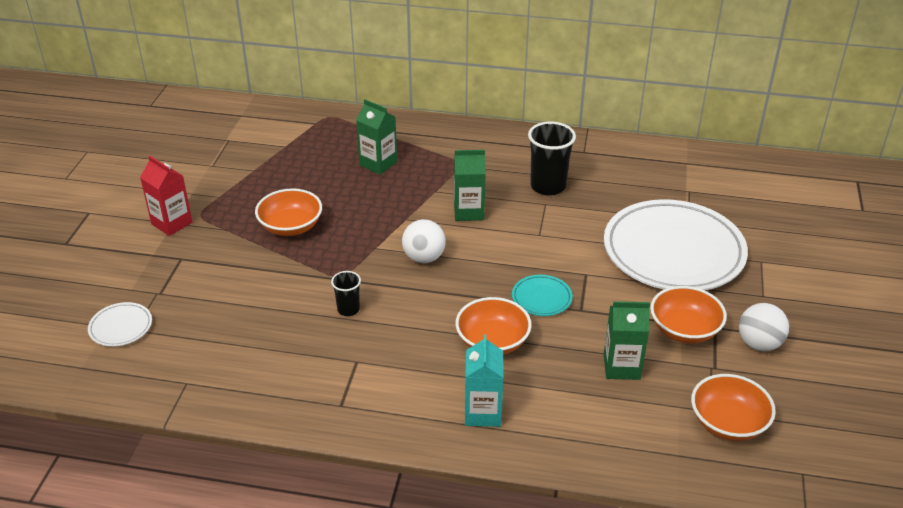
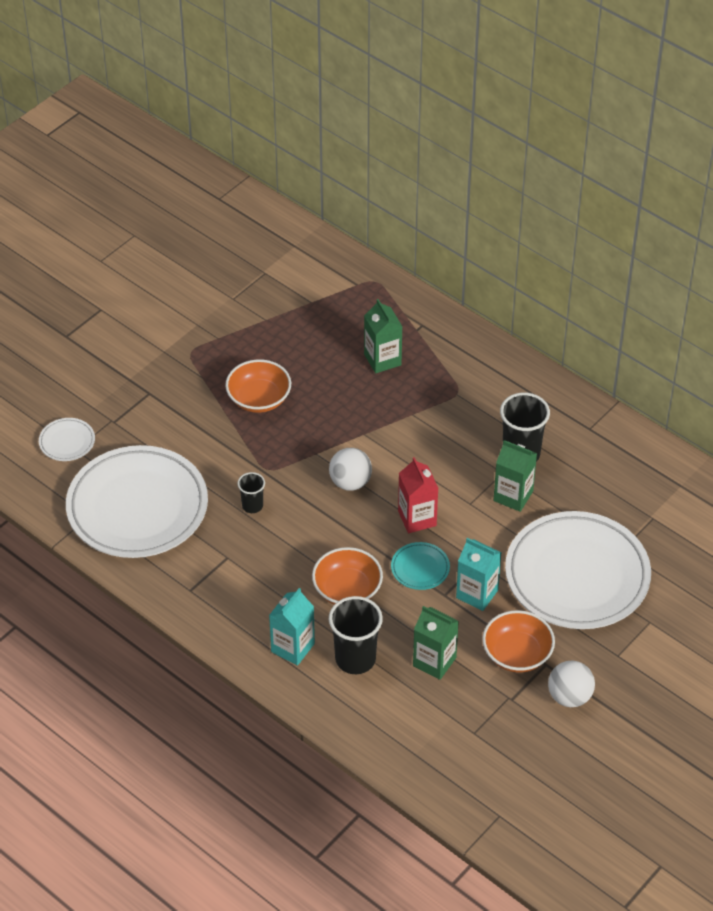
camera: 30 degrees right, 10 degrees up
(172, 223) = (162, 351): red carton -> red carton (417, 518)
(233, 354) = (137, 507): none -> white plate
(469, 211) = (425, 450): green carton -> green carton (513, 496)
(549, 396) = (355, 659): none -> black cup
(607, 298) = (477, 594): none -> turquoise carton
(728, 423) = (478, 749): orange bowl -> none

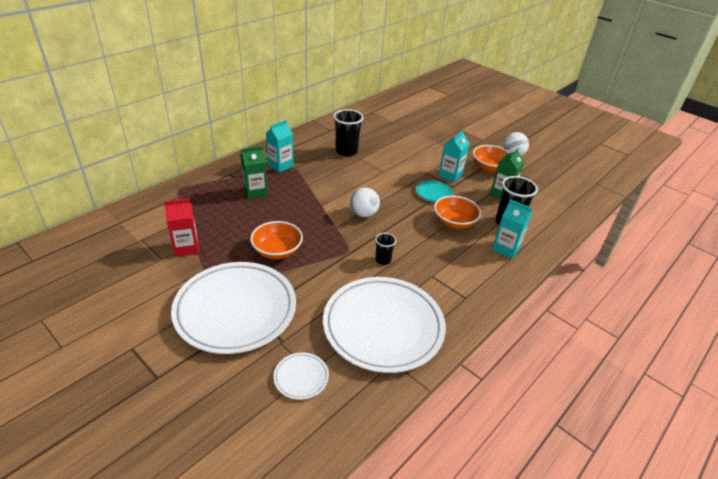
camera: 90 degrees left, 10 degrees down
(417, 518) = (394, 190): red carton -> red carton (186, 248)
(458, 377) = (280, 165): none -> turquoise carton
(513, 496) = (378, 157): green carton -> none
(577, 575) = (433, 144): white plate -> white plate (235, 310)

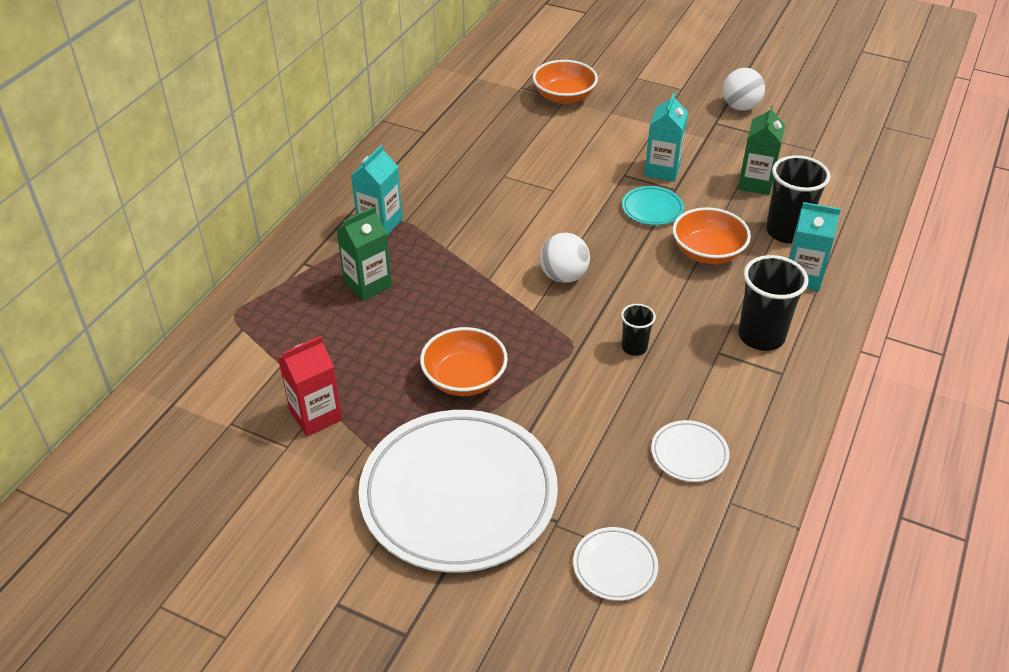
camera: 15 degrees left, 5 degrees up
(346, 151) = (474, 168): black cup -> black cup (761, 336)
(383, 327) = (689, 454): white plate -> white plate, size x0.41
(489, 167) = (715, 139): orange bowl -> orange bowl (564, 96)

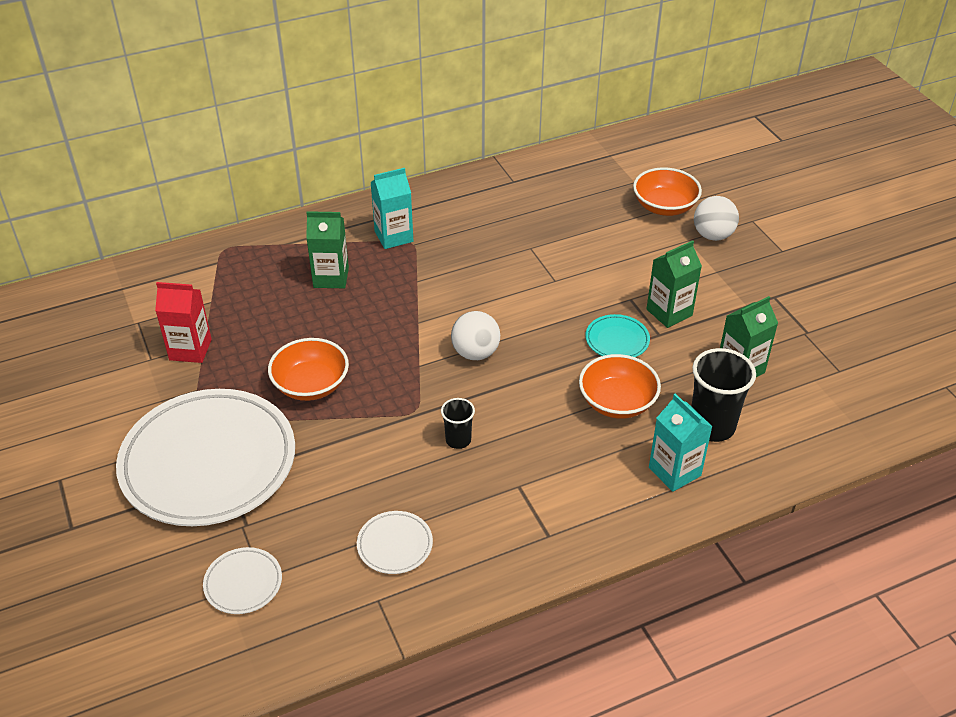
camera: 40 degrees right, 0 degrees up
(662, 170) = (669, 312): turquoise carton -> green carton
(740, 107) = (818, 294): white ball -> white ball (713, 235)
(761, 336) = (571, 496): black cup -> none

